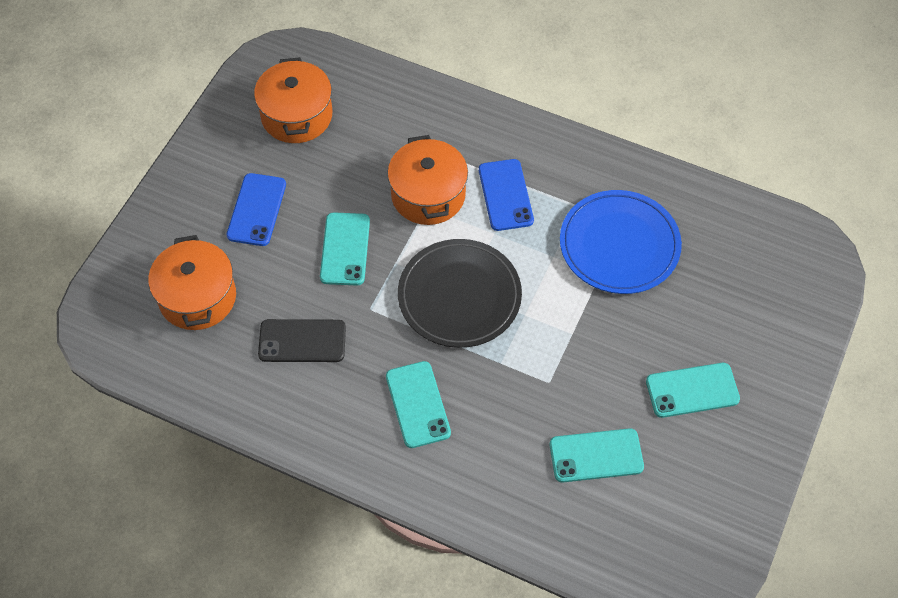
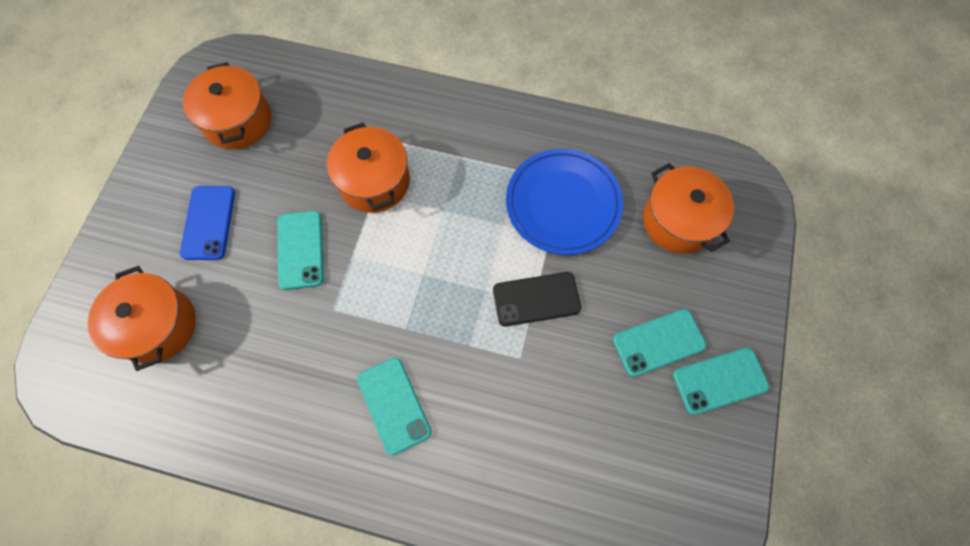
camera: 10 degrees left, 10 degrees up
(302, 341) = (269, 355): black phone -> black phone (536, 299)
(459, 296) = (419, 281): black plate -> none
(505, 195) = (448, 170): blue phone -> none
(596, 456) = (579, 430): turquoise phone -> turquoise phone (719, 380)
(737, 280) = (678, 221): none -> orange pot

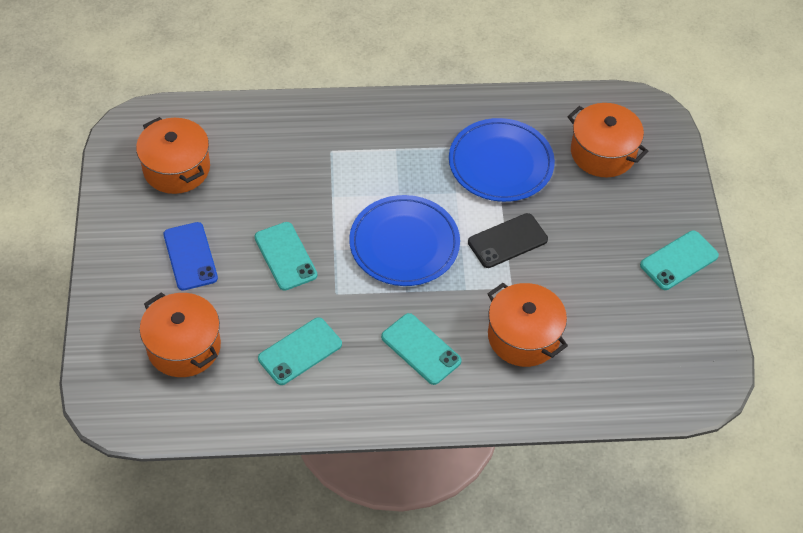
camera: 20 degrees left, 15 degrees down
(374, 181) = (327, 187): orange pot -> orange pot (523, 336)
(426, 271) = (404, 244): none -> blue plate
(658, 342) = (620, 246): turquoise phone -> turquoise phone (300, 351)

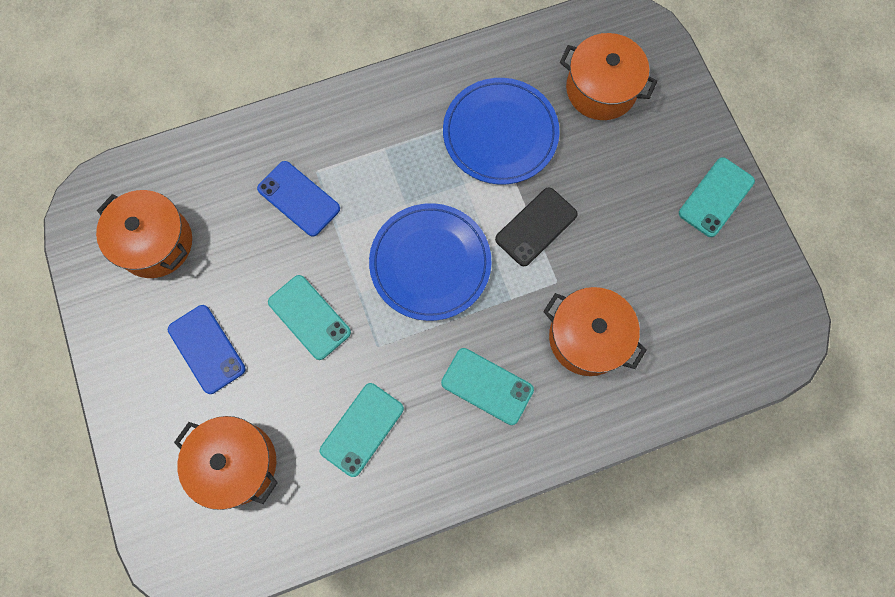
camera: 15 degrees left, 20 degrees up
(308, 167) = (299, 199): none -> blue phone

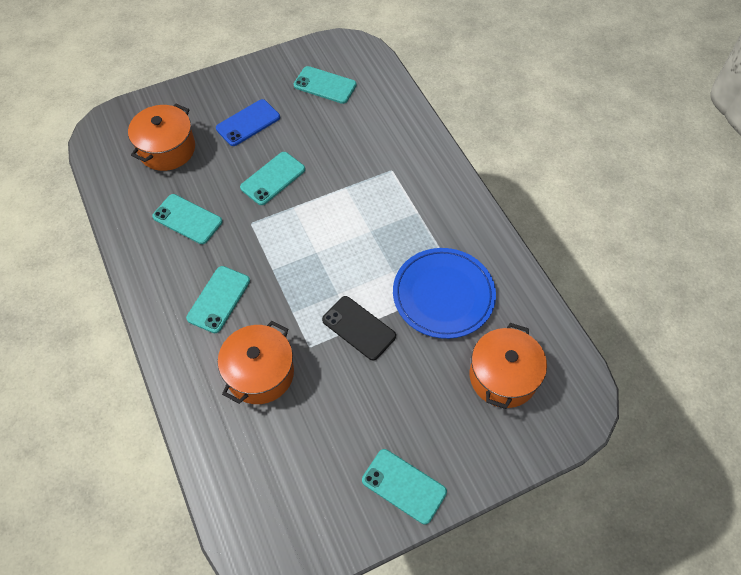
camera: 85 degrees right, 15 degrees down
(155, 243) = (325, 85): orange pot -> turquoise phone
(299, 199) = (367, 162): blue phone -> none
(430, 263) = (320, 252): blue plate -> none

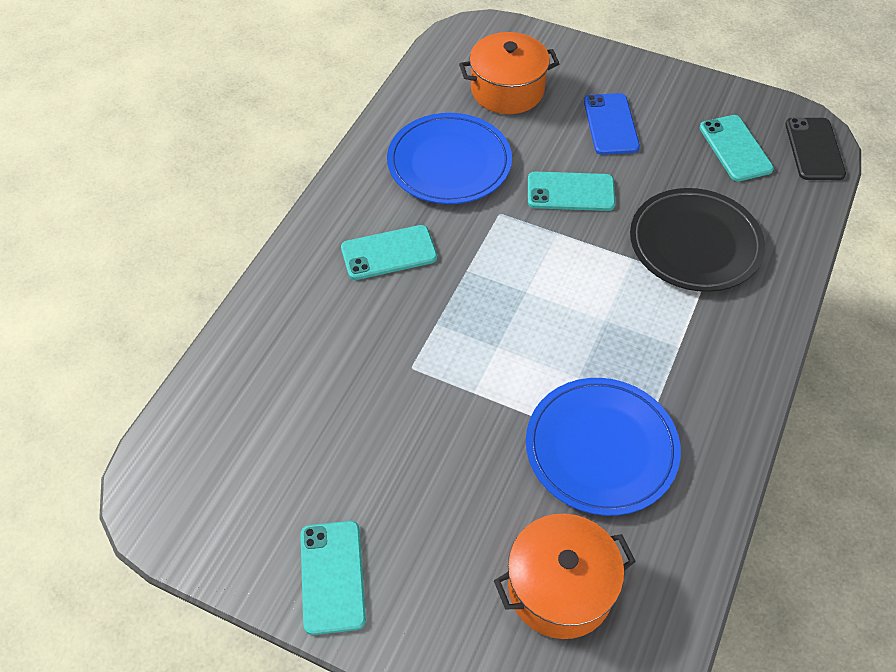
camera: 50 degrees right, 5 degrees down
(187, 219) = (449, 163): turquoise phone -> blue plate
(248, 123) = (610, 124): blue phone -> blue phone turned 75 degrees clockwise
(260, 373) = (342, 347): orange pot -> none
(358, 328) = (477, 396): black phone -> black phone (814, 149)
(365, 153) = (695, 244): none -> black plate

